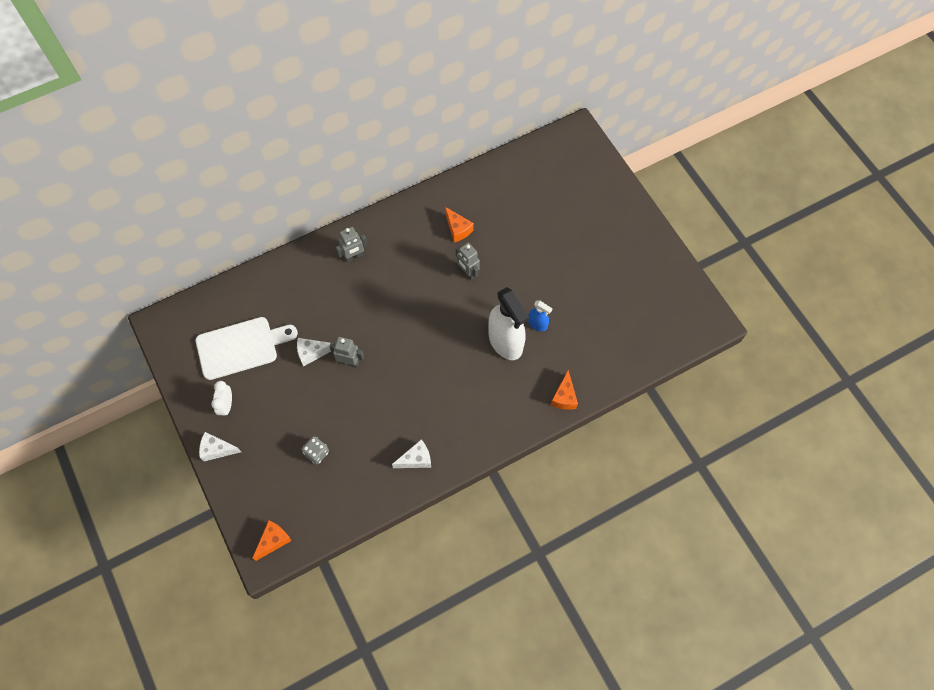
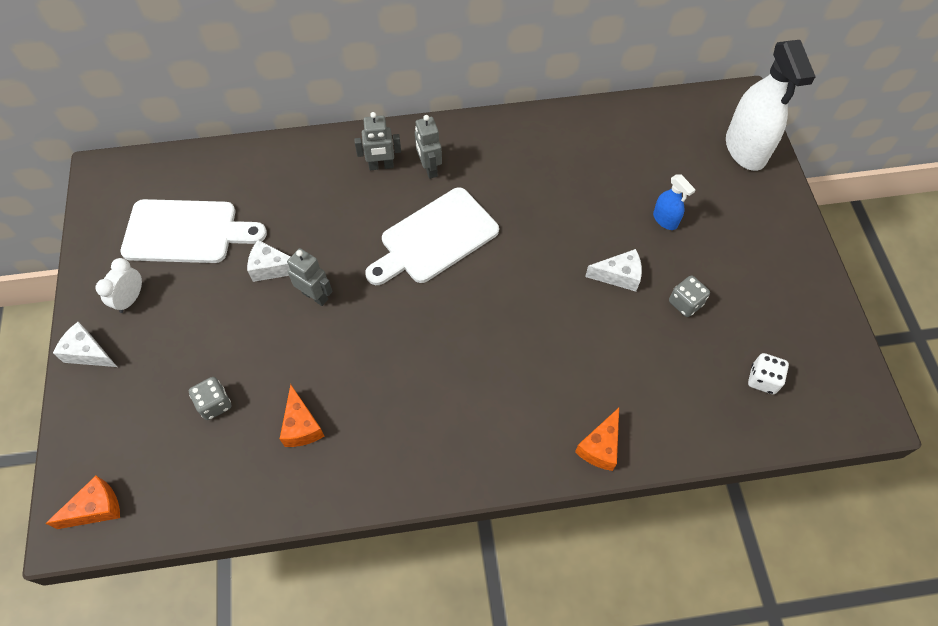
camera: 20 degrees right, 5 degrees down
(411, 297) = (435, 238): none -> white cutting board
(416, 459) = (347, 462): white cheese -> white cheese (619, 276)
(458, 229) = (532, 172): orange cheese -> orange cheese (301, 426)
(467, 272) = (524, 230): grey robot -> grey robot (429, 168)
(505, 341) = (542, 339): white spray bottle -> white spray bottle (745, 149)
(537, 324) = (597, 329): blue spray bottle -> blue spray bottle (665, 220)
(586, 288) = (685, 303): none -> grey dice
(646, 322) = (762, 379): none -> white dice

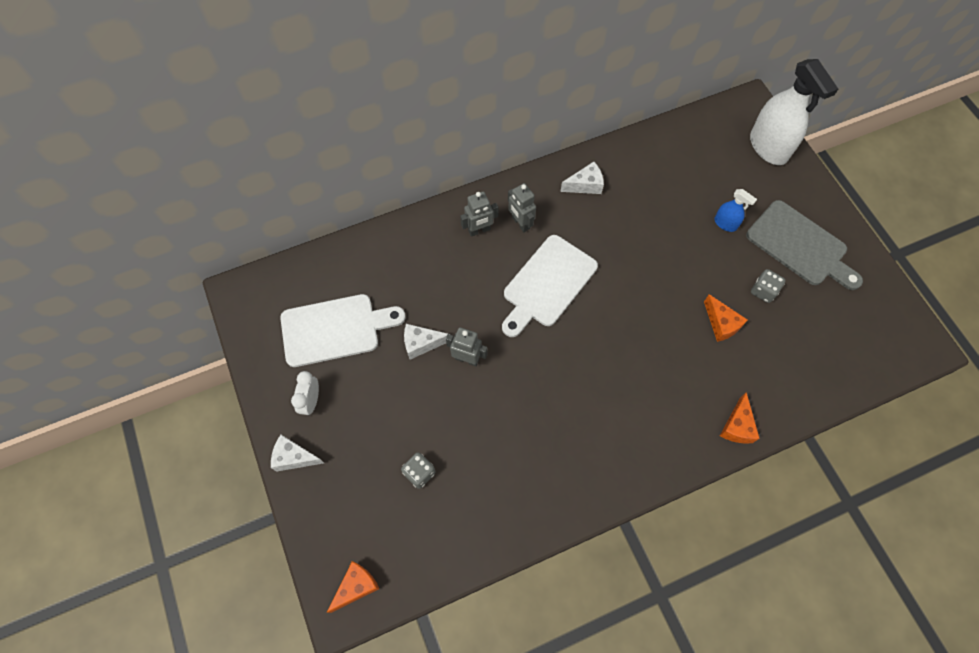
camera: 15 degrees left, 5 degrees up
(301, 426) = (498, 472): orange cheese -> orange cheese (721, 324)
(619, 276) = (705, 281): white cheese -> white cheese (585, 185)
(747, 263) = (800, 246): none -> grey cutting board
(762, 379) = (840, 339): white dice -> none

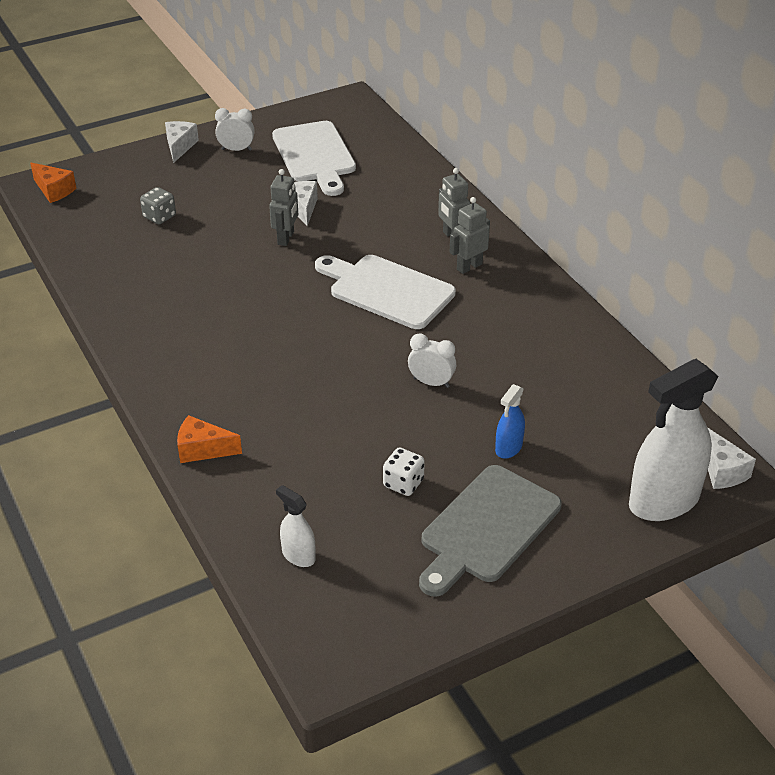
camera: 85 degrees right, 25 degrees down
(585, 185) = (539, 317): white cheese -> white cheese (722, 470)
(659, 263) = (431, 382): none -> white clock
(721, 324) = (347, 439): orange cheese -> none
(763, 291) = (403, 483): grey dice -> white dice
(836, 361) = (298, 555): none -> white spray bottle

